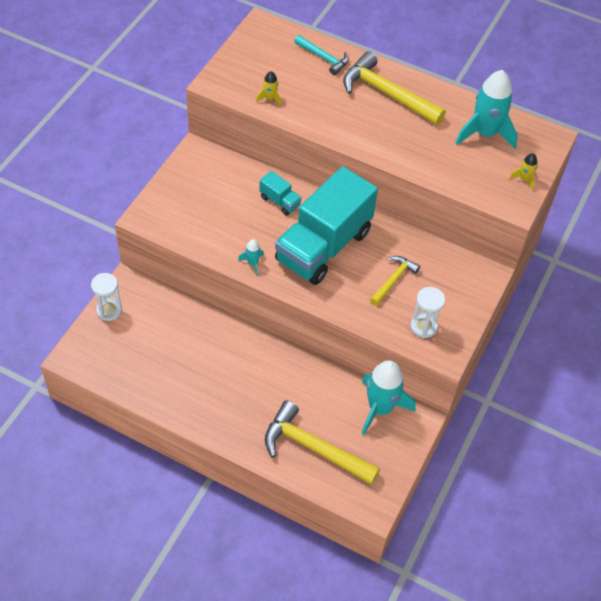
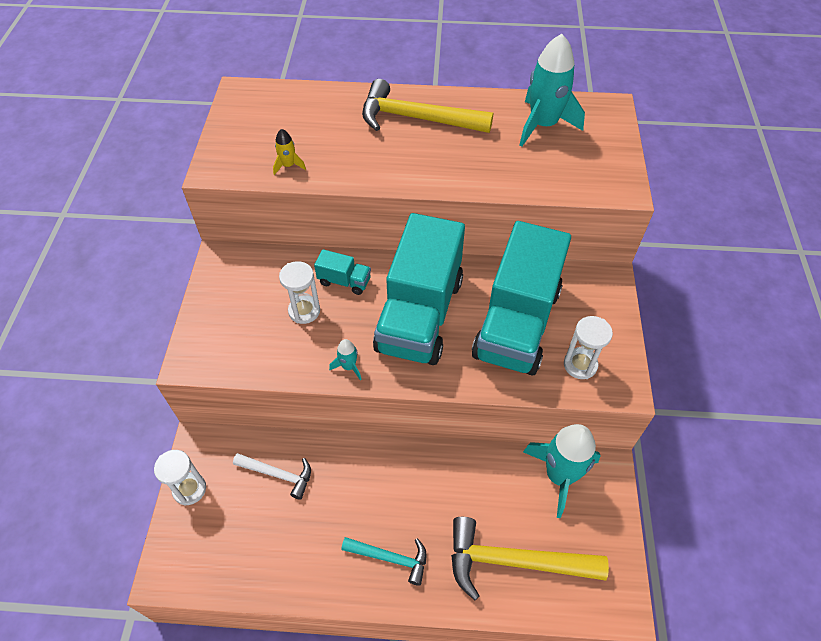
camera: 20 degrees left, 0 degrees up
(175, 325) = (278, 474): none -> white hammer
(240, 212) = (304, 311): none -> white hourglass
(324, 58) = (327, 104): turquoise hammer -> turquoise hammer (391, 558)
(393, 280) = (517, 323): yellow hammer -> turquoise truck
(524, 179) = (613, 158): yellow rocket -> none

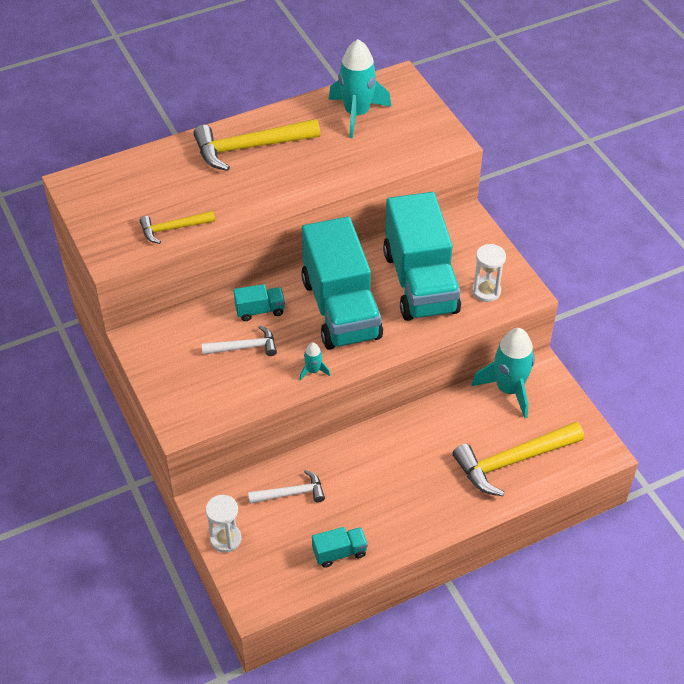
camera: 30 degrees left, 5 degrees down
(277, 566) = (339, 552): none -> turquoise truck
(288, 166) = (173, 229): yellow rocket -> yellow hammer
(304, 311) = (244, 347): white hourglass -> white hammer
(391, 558) = (422, 504): turquoise hammer -> none

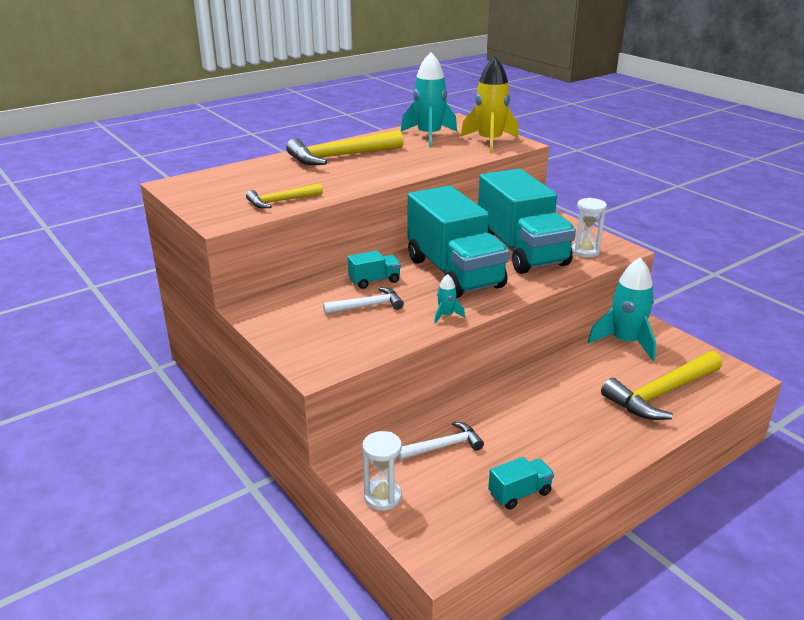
camera: 10 degrees left, 20 degrees down
(419, 135) = (489, 142): none -> yellow rocket

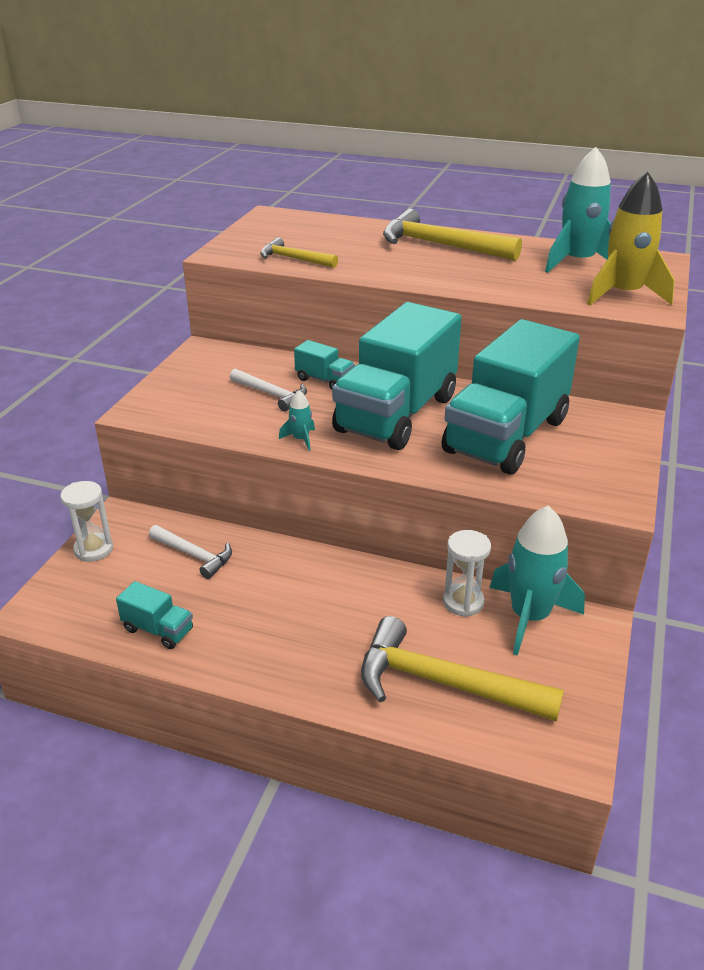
camera: 55 degrees right, 5 degrees up
(585, 251) = (571, 478): white hourglass -> white hourglass (463, 602)

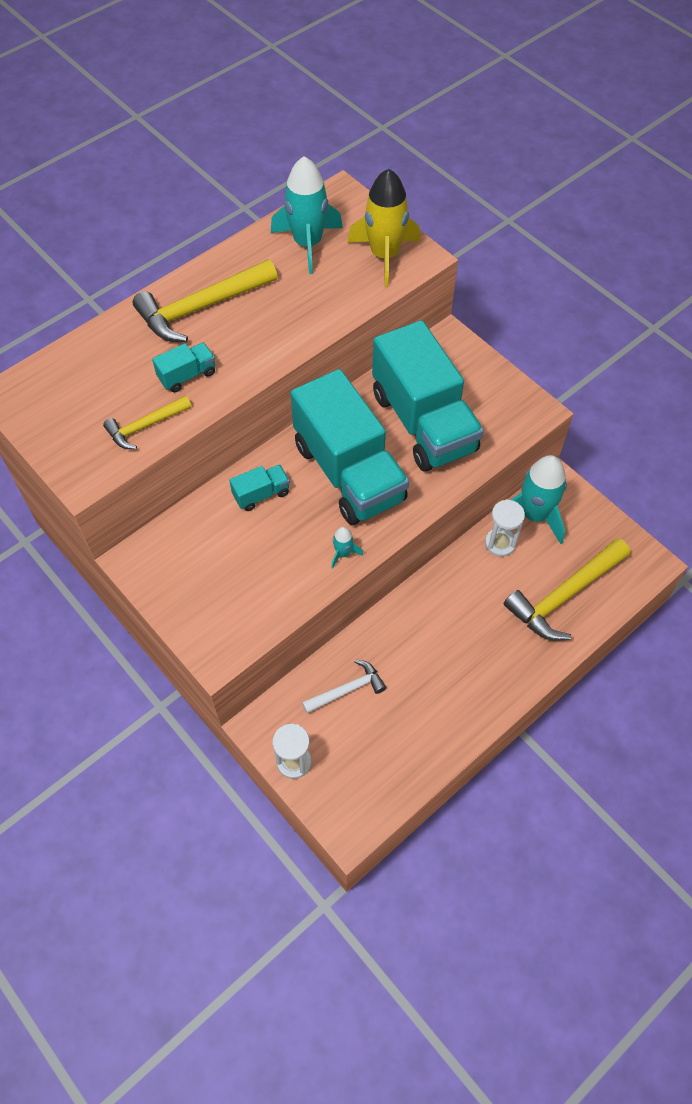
camera: 60 degrees left, 25 degrees up
(158, 630) = (420, 746): turquoise truck -> turquoise truck (187, 375)
(272, 394) = (258, 542): white hammer -> none

